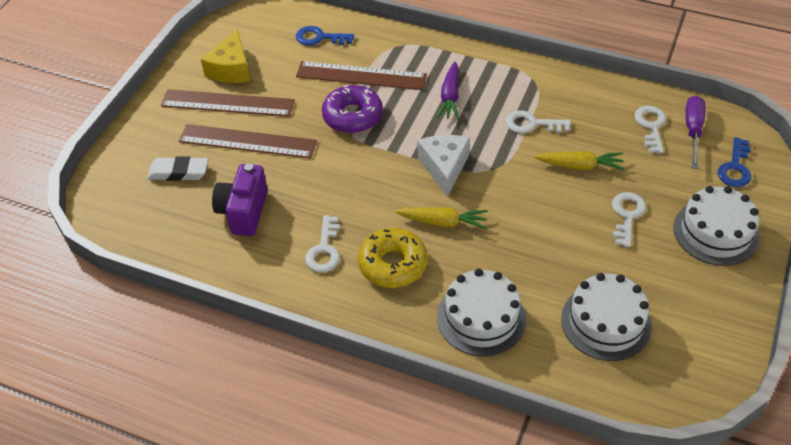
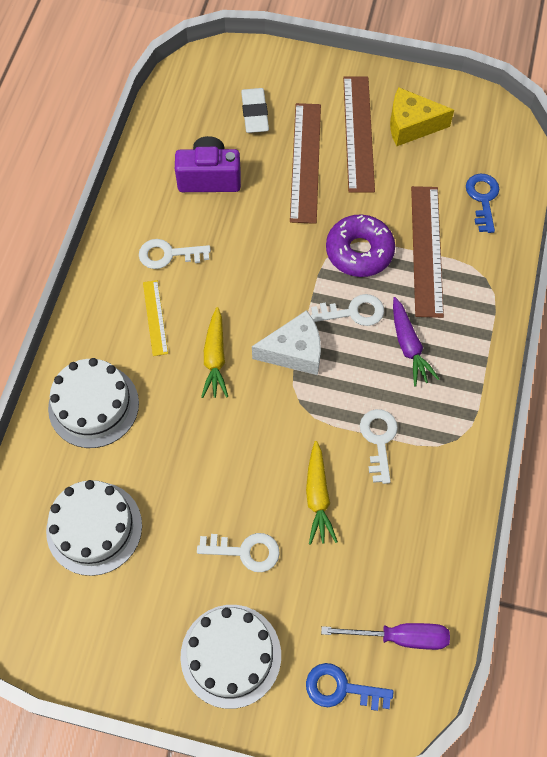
camera: 80 degrees right, 15 degrees up
(392, 264) = (155, 317): yellow donut -> yellow ruler
(450, 97) = (409, 346): purple carrot -> purple carrot turned 105 degrees counterclockwise
(651, 126) = (399, 583): white key -> white key (353, 312)

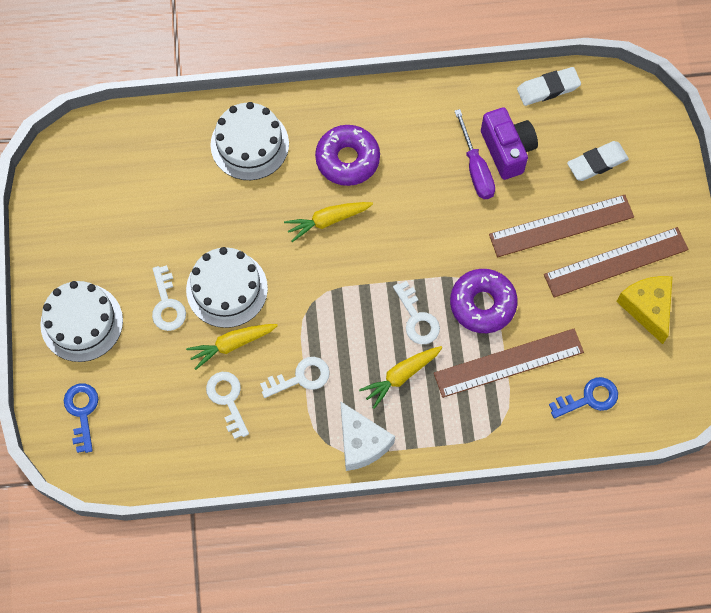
camera: 70 degrees right, 5 degrees up
(94, 528) = (148, 186): white cake -> white cake (227, 289)
(155, 317) = (347, 159): yellow ruler -> purple donut
(161, 124) = (548, 88): none -> white eraser
(168, 254) = (413, 146): white key -> white key (227, 399)
(294, 351) = (358, 282): white cheese -> white cheese (361, 442)
(400, 637) = (136, 445): purple screwdriver -> purple screwdriver (476, 168)
(409, 346) = (400, 376): purple carrot -> yellow carrot

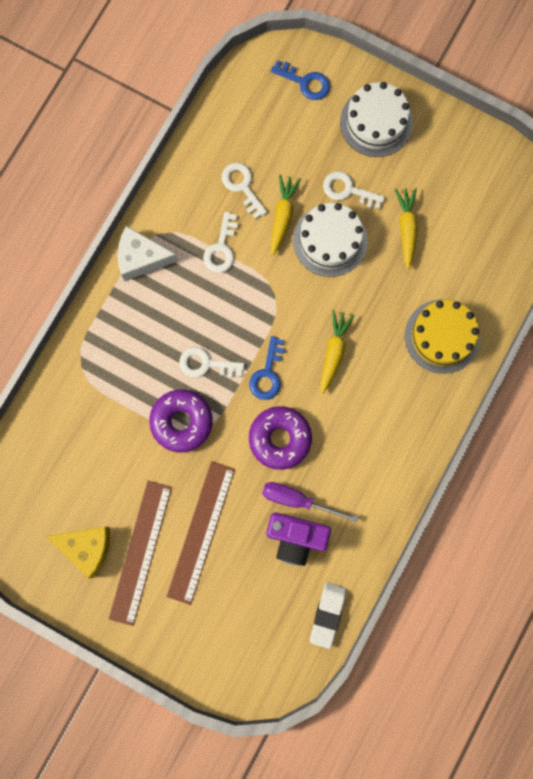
camera: 125 degrees right, 10 degrees up
(227, 399) = (242, 186): white key -> white key turned 135 degrees counterclockwise
(249, 144) = (442, 336): white cake -> yellow cake
(347, 159) = (376, 403): purple donut -> purple donut (280, 439)
(400, 376) = (170, 320): yellow carrot -> yellow carrot (406, 228)
(508, 363) = (122, 407): brown ruler -> none
(589, 398) = (51, 447): blue key -> blue key (267, 374)
(597, 163) = (233, 603): white eraser -> none

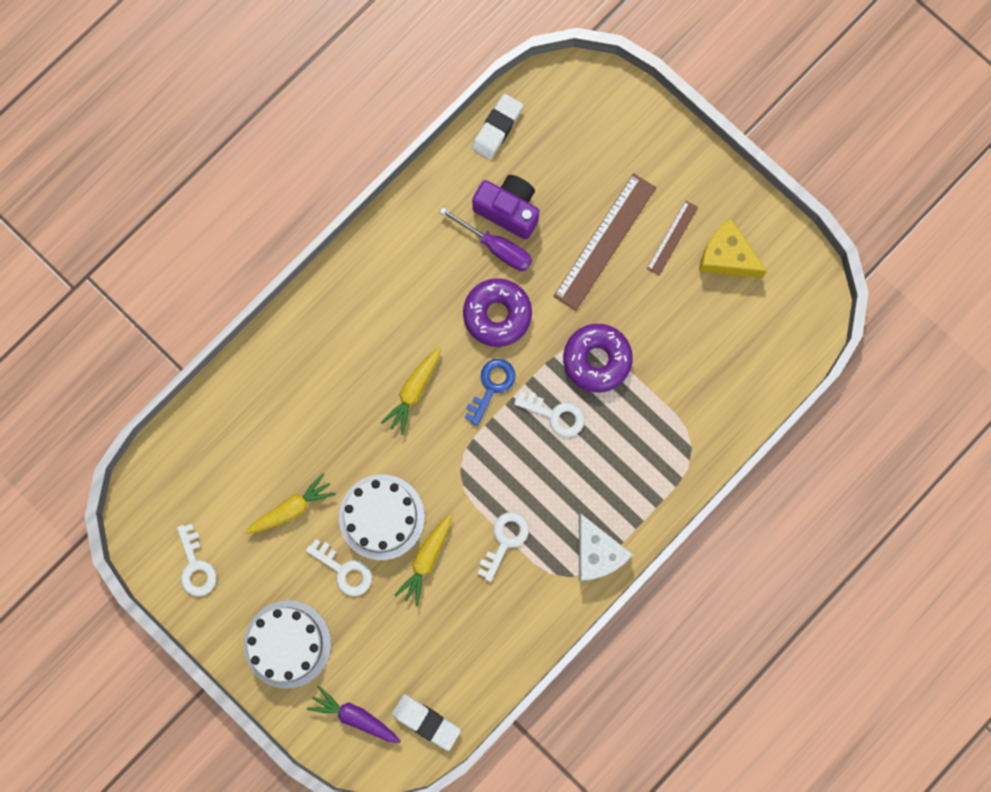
camera: 165 degrees left, 0 degrees up
(140, 552) = (672, 238): brown ruler -> brown ruler, size x0.54
(141, 258) = (597, 553): white cheese -> white cheese turned 45 degrees clockwise
(242, 186) = (462, 607): white key -> white key (196, 566)
(247, 92) = (426, 722): none -> white eraser
(305, 82) = (354, 716): blue key -> purple carrot
(406, 228) = (292, 508): yellow carrot -> yellow carrot turned 135 degrees counterclockwise
(442, 336) = (292, 377): yellow cake -> none

